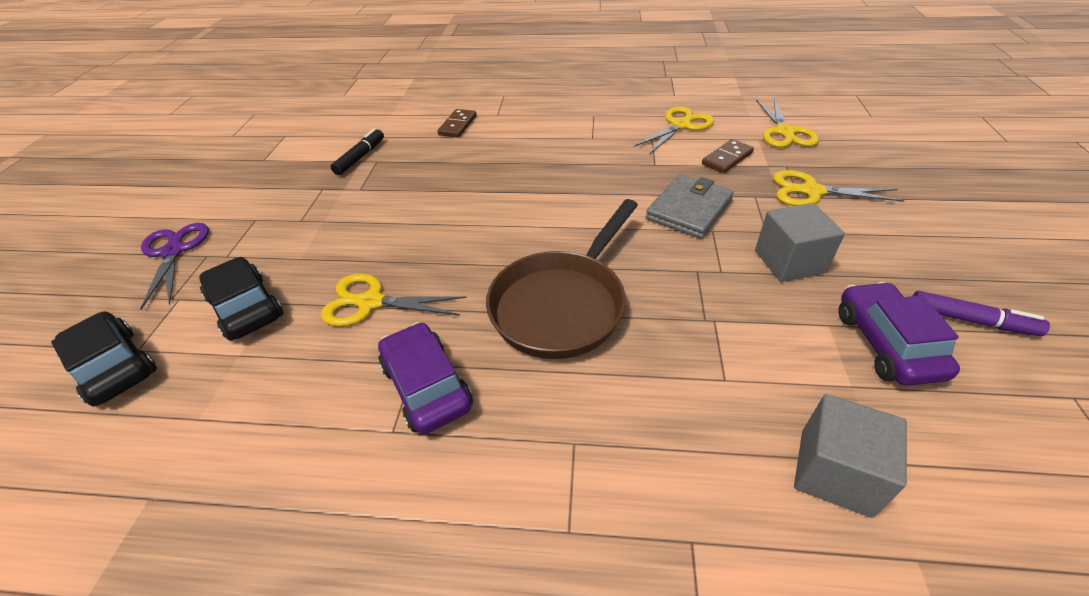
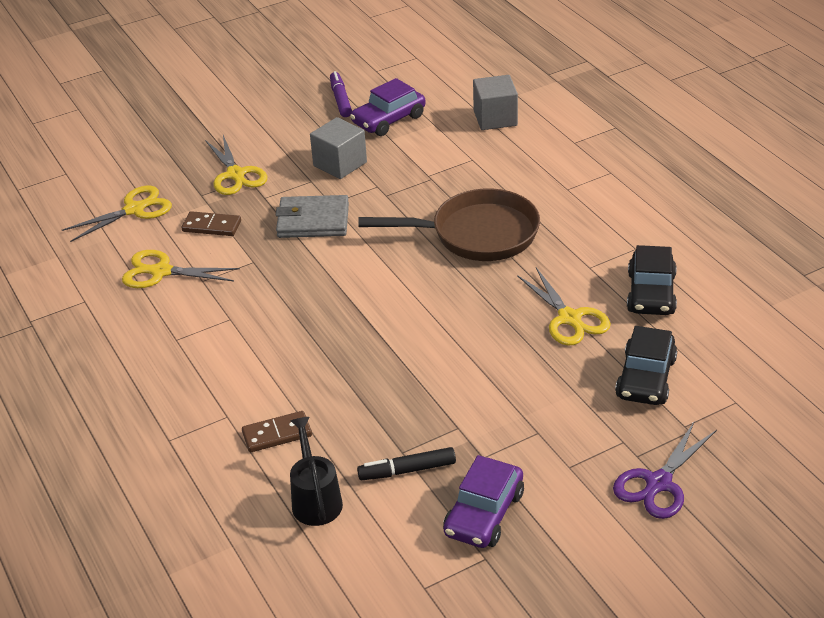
camera: 125 degrees left, 5 degrees down
(114, 367) = (756, 399): black car -> black car (651, 293)
(391, 123) = (315, 499): none -> black watering can
(426, 386) = (597, 253): purple car -> purple car (484, 514)

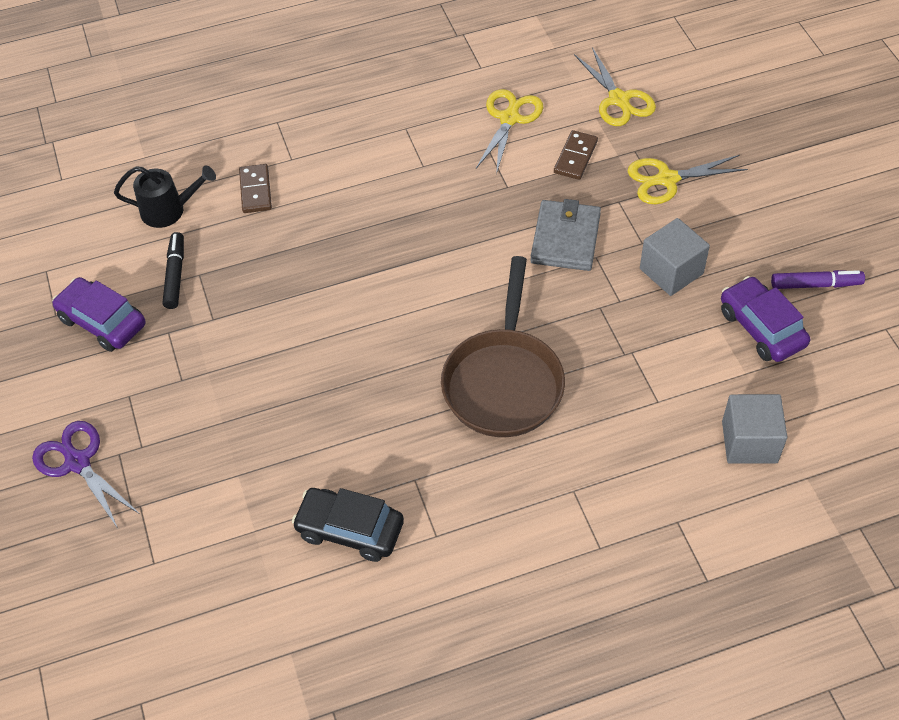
camera: 100 degrees right, 15 degrees up
(569, 318) = (333, 440): yellow scissors -> none
(646, 378) = (218, 489): black car -> none

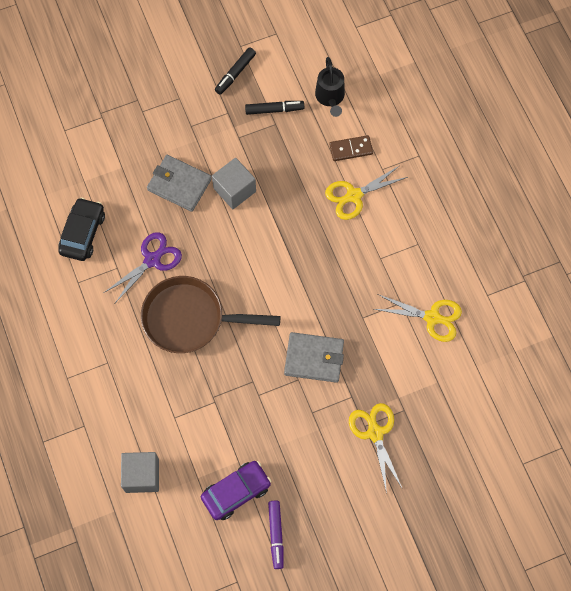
camera: 85 degrees right, 15 degrees up
(78, 462) = (131, 79): purple scissors -> purple scissors (152, 260)
(102, 322) = (235, 73): purple car -> black marker
(281, 395) = (179, 184): none -> grey wallet
(575, 157) = (394, 366): brown domino -> none
(618, 99) = (458, 399): yellow scissors -> yellow scissors (354, 195)
(671, 271) = (286, 431): grey cube -> grey cube (234, 190)

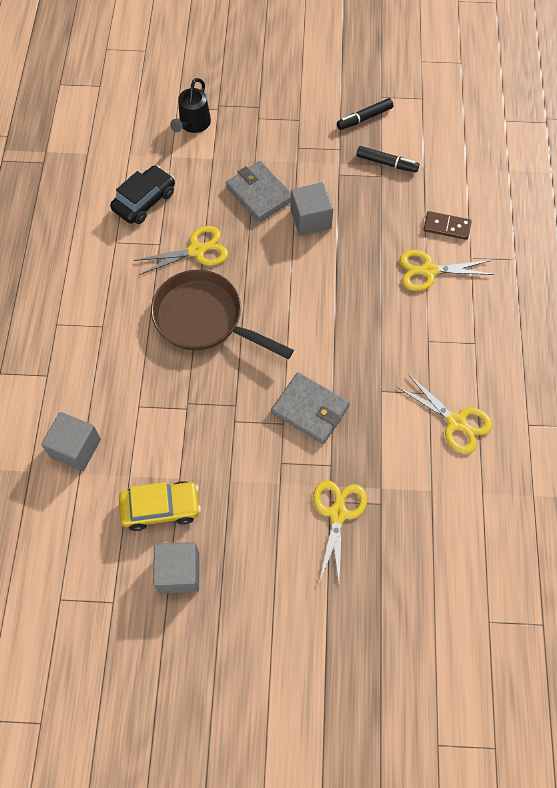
camera: 25 degrees right, 5 degrees down
(152, 260) = (197, 250): purple scissors -> yellow scissors
(236, 492) = (161, 508): purple car -> yellow car
(276, 535) = (179, 572): purple marker -> grey cube
(330, 98) = (448, 173): black watering can -> black watering can (193, 125)

